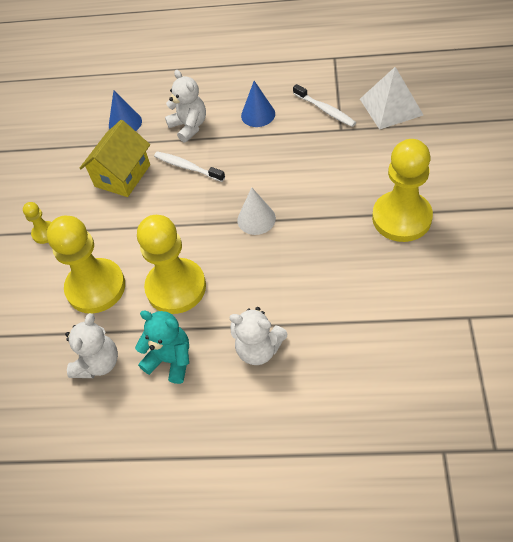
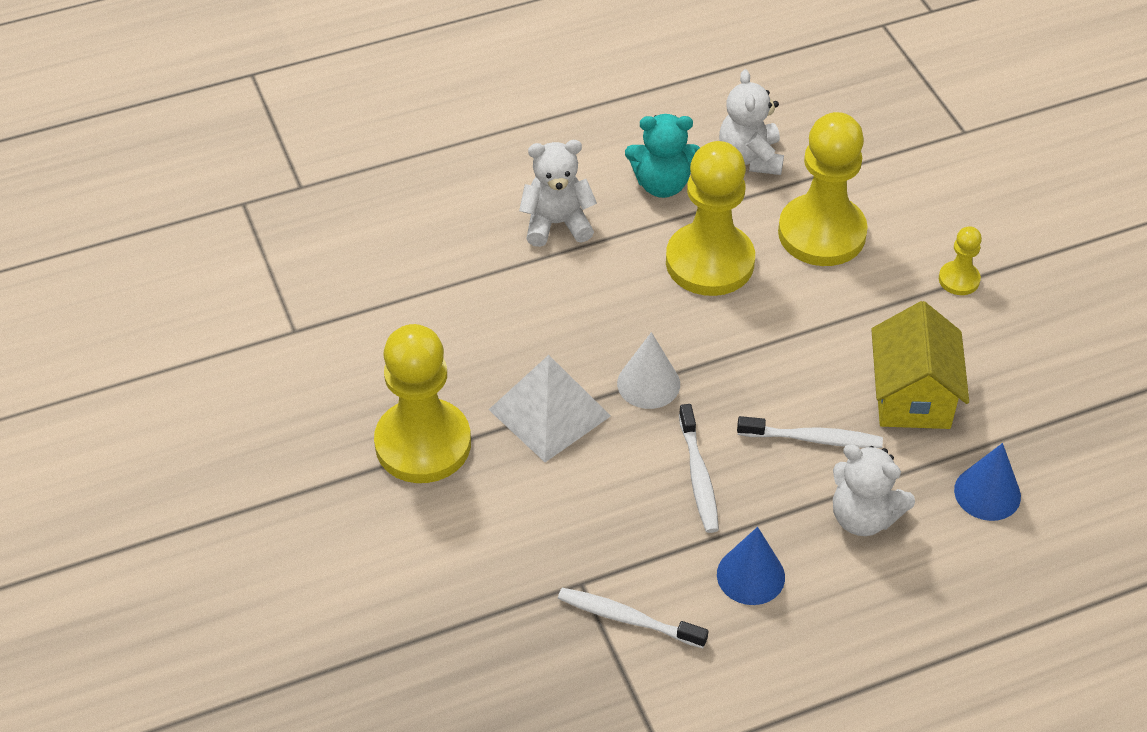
camera: 150 degrees right, 5 degrees down
(257, 163) = (698, 476): none -> white toothbrush
(391, 107) = (505, 659): white pyramid -> white pyramid (549, 412)

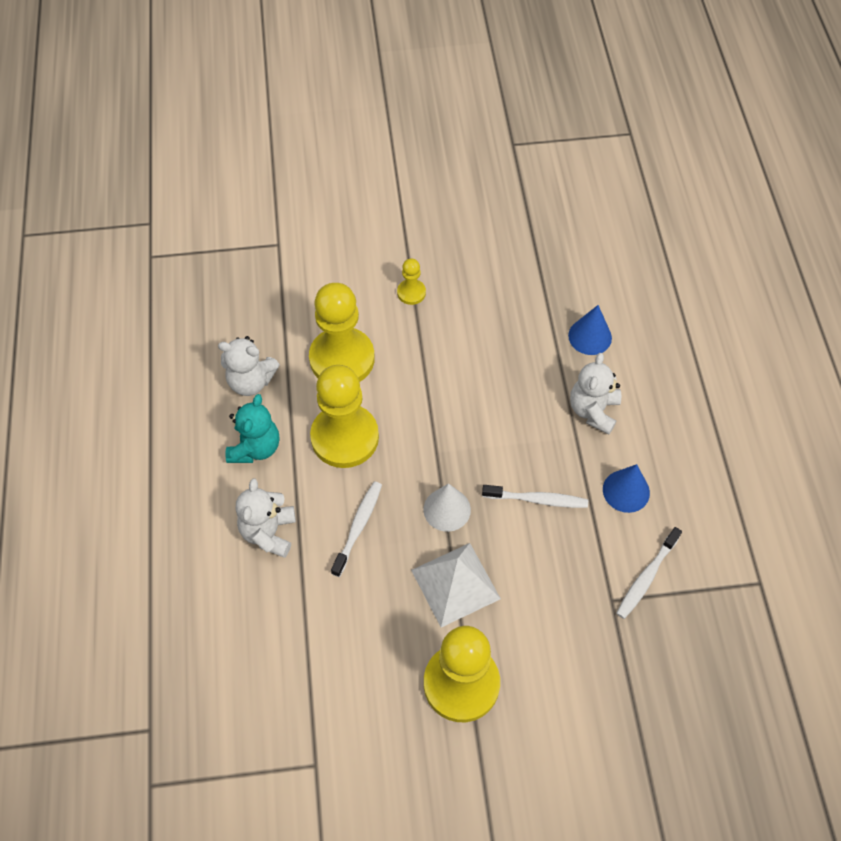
camera: 75 degrees left, 10 degrees up
(813, 439) = (523, 420): white toothbrush -> white toothbrush (358, 527)
(863, 517) = (593, 411): white teddy bear -> white teddy bear turned 150 degrees clockwise
(912, 396) = (502, 351): yellow house -> none

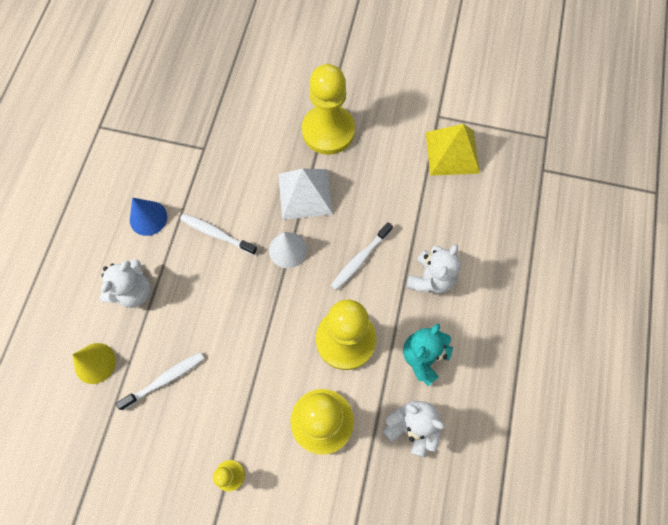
camera: 160 degrees left, 10 degrees up
(281, 712) = (452, 152): none -> yellow pyramid
(590, 336) = (95, 363): blue cone -> yellow cone
(646, 577) = (171, 155): white toothbrush -> white toothbrush (165, 380)

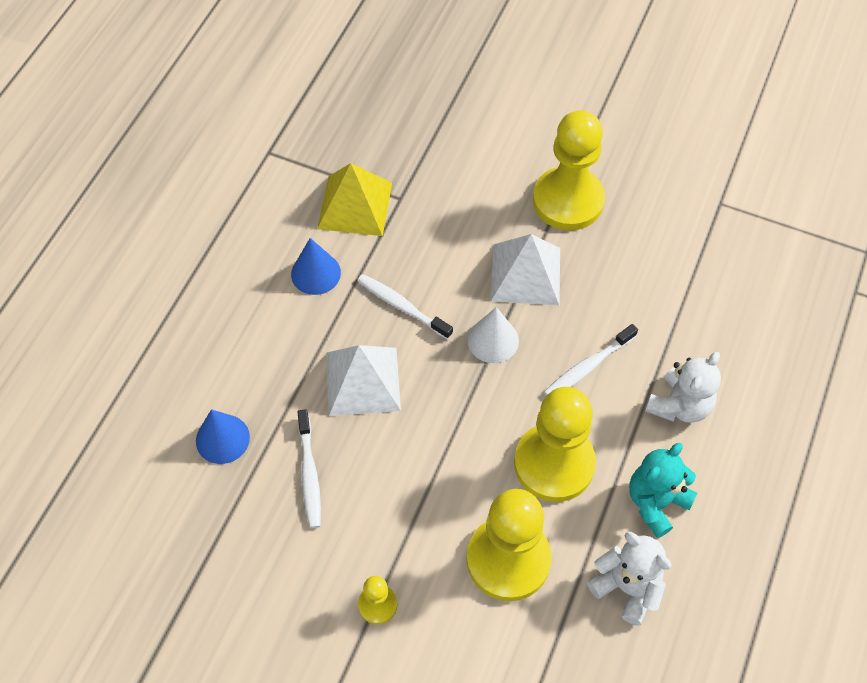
camera: 10 degrees right, 10 degrees down
(95, 363) = (222, 439): yellow cone -> blue cone
(134, 291) = (284, 360): white teddy bear -> none
(165, 380) = (309, 474): white toothbrush -> white toothbrush turned 105 degrees clockwise
(195, 298) = (363, 381): none -> white pyramid
(452, 152) = (732, 251): yellow pyramid -> yellow pyramid (355, 205)

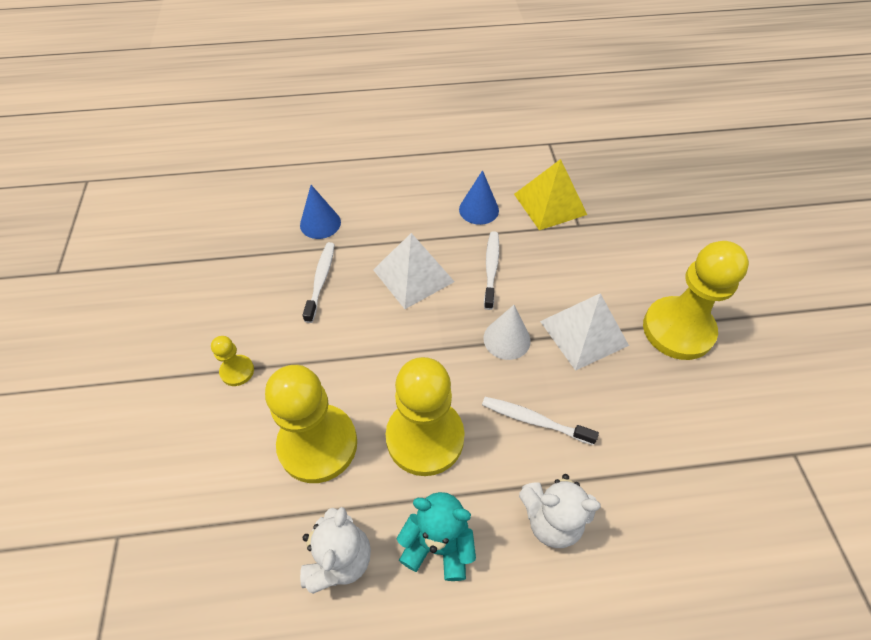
camera: 60 degrees right, 5 degrees down
(309, 474) = (321, 280): white toothbrush -> white toothbrush turned 135 degrees clockwise

